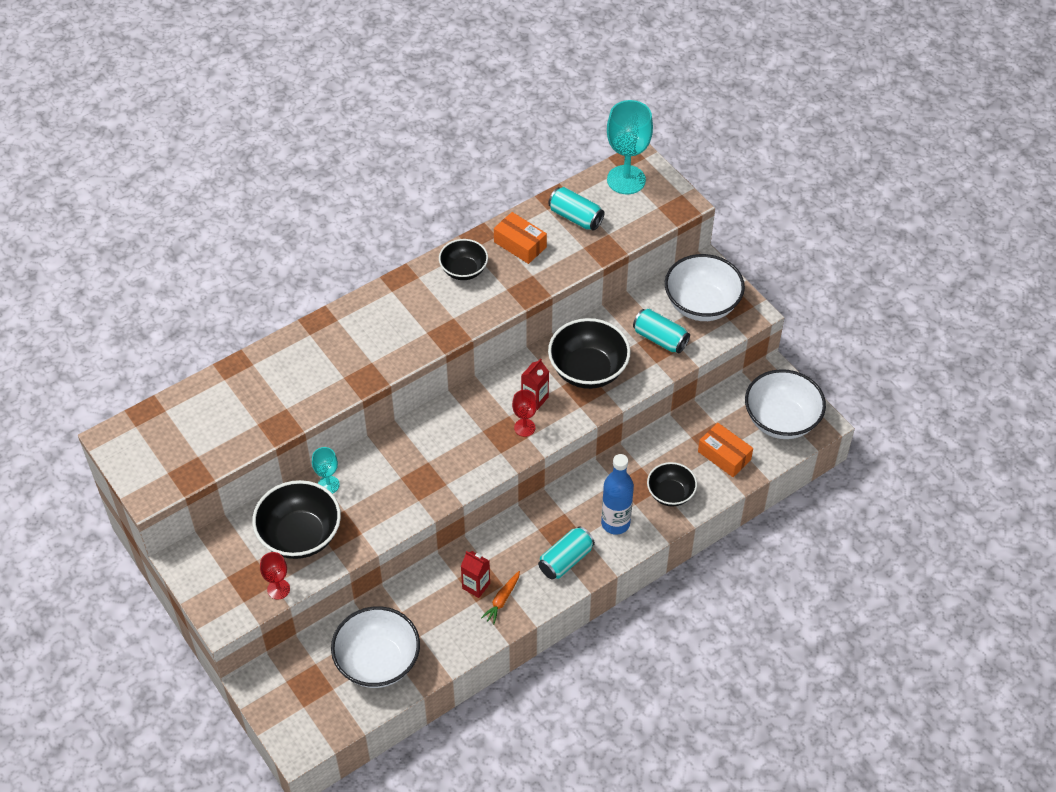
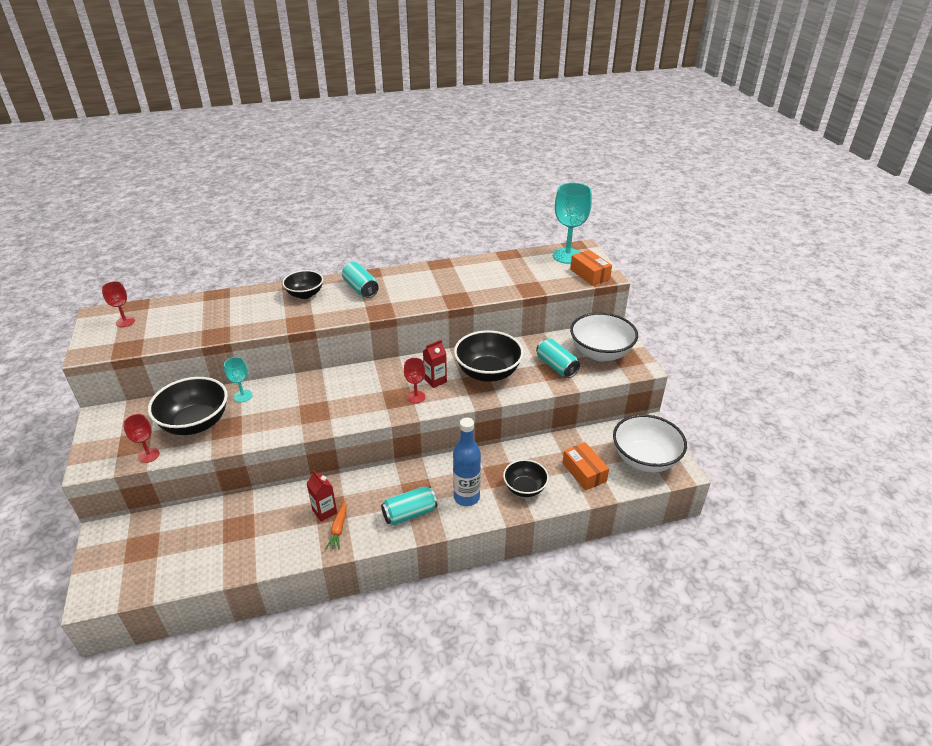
camera: 20 degrees right, 15 degrees down
(155, 439) = (125, 322): none -> red goblet
(378, 662) = (207, 546): white bowl -> none
(464, 270) = (417, 279): black bowl -> black bowl (305, 294)
(502, 600) = (338, 529): orange carrot -> orange carrot turned 45 degrees counterclockwise
(520, 244) = (467, 273): orange box -> orange box (589, 274)
(575, 217) = (518, 267): turquoise can -> turquoise can (360, 289)

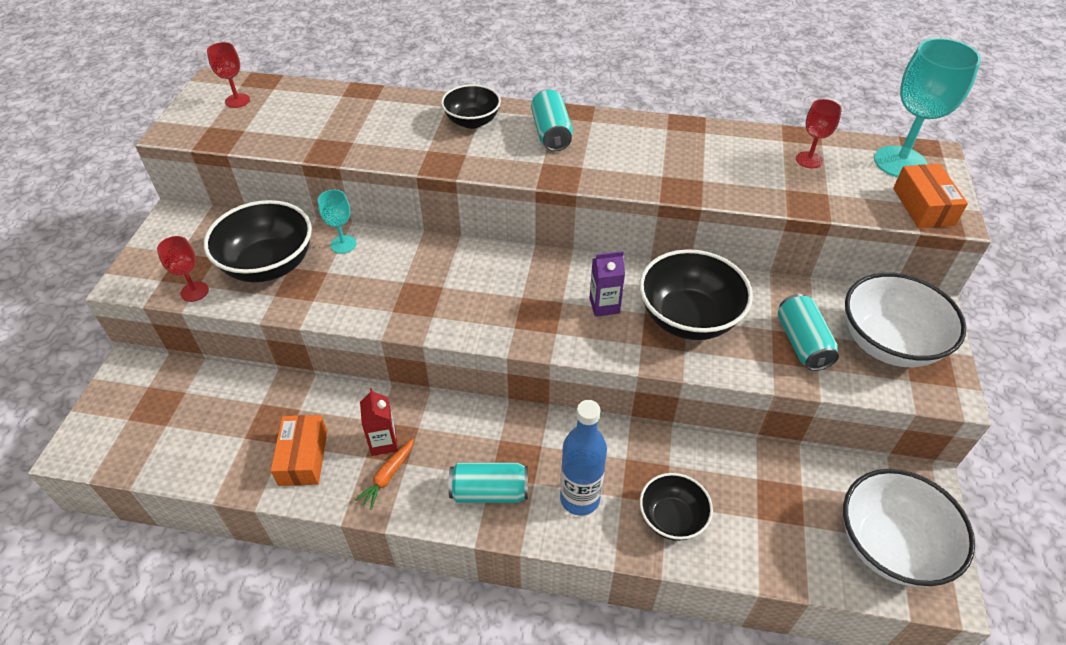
camera: 25 degrees right, 10 degrees up
(416, 397) = (563, 323): red goblet -> red goblet (809, 160)
(435, 380) = (604, 305): red carton -> purple carton
(584, 472) = (777, 528): orange box -> orange box (303, 457)

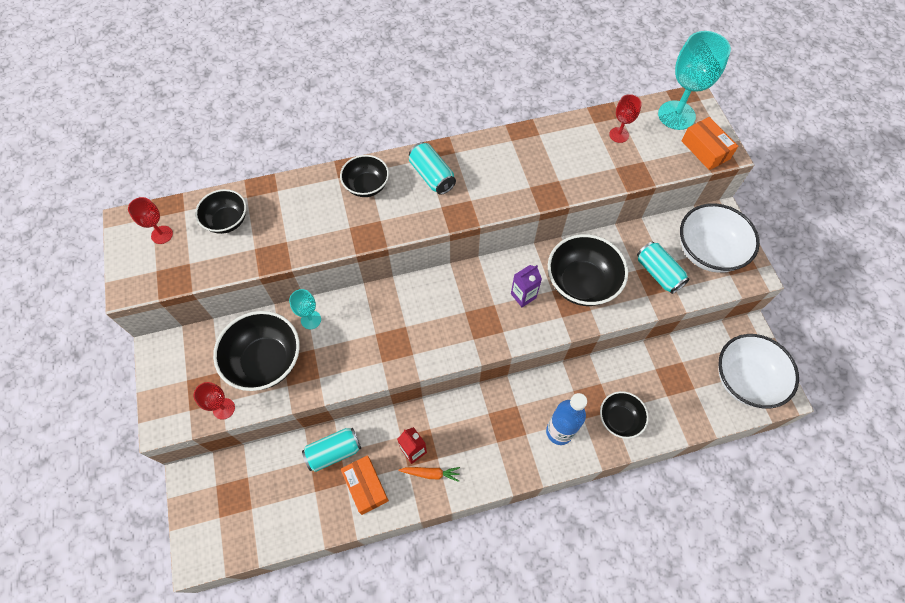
camera: 25 degrees left, 15 degrees up
(307, 108) = (227, 221): none -> black bowl
(388, 476) = (431, 473): orange carrot -> orange carrot turned 90 degrees counterclockwise
(489, 492) = (502, 453): turquoise can -> turquoise can (334, 452)

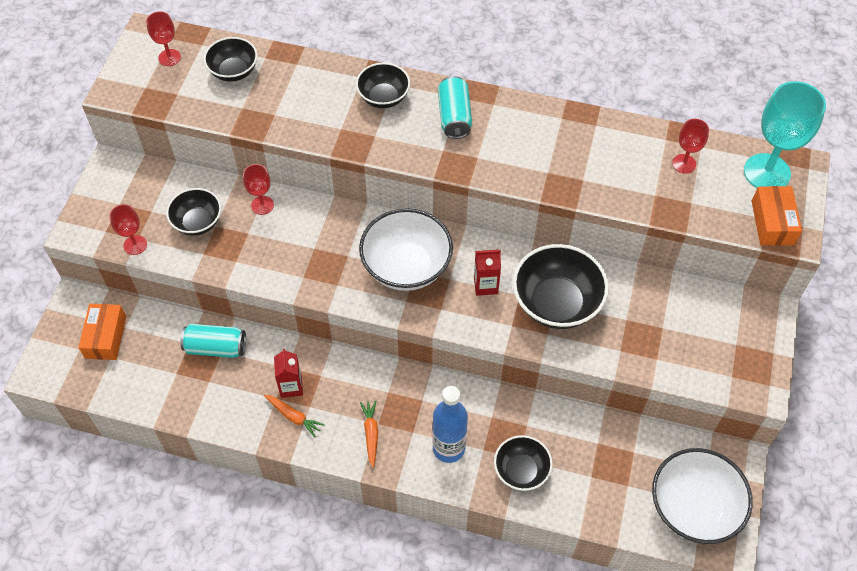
camera: 30 degrees right, 5 degrees down
(265, 361) = (197, 222): black bowl -> black bowl, size x0.61
(311, 320) = (262, 205): turquoise goblet -> red goblet
(366, 486) = (225, 394): orange box -> orange box (105, 337)
(497, 453) = (371, 434): none -> orange carrot
(523, 296) = (485, 285): purple carton -> red carton
(658, 273) = (649, 334): turquoise can -> none
(707, 252) = (723, 340): white bowl -> white bowl (406, 267)

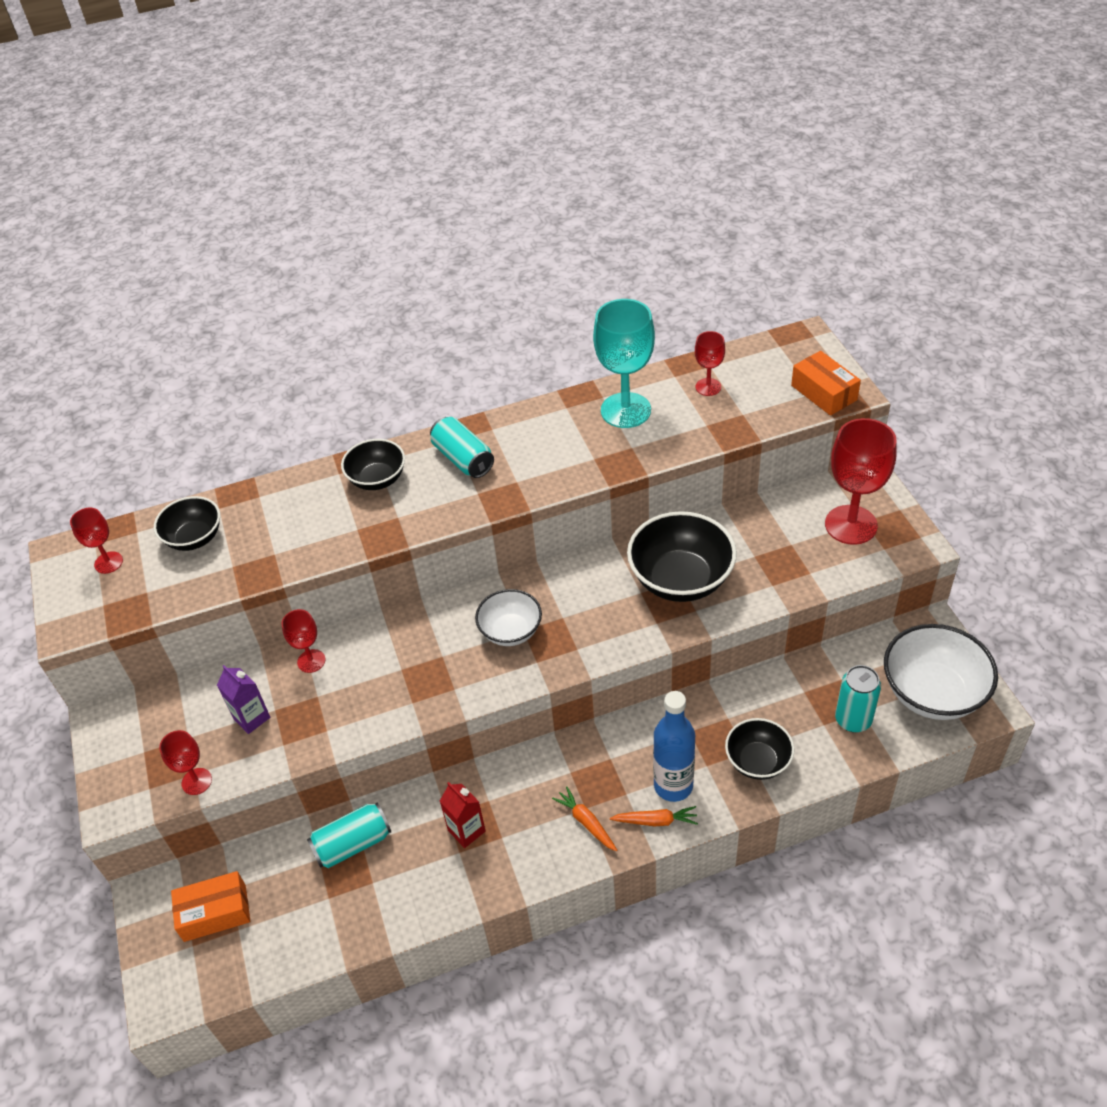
camera: 30 degrees left, 10 degrees down
(105, 337) = (215, 913): orange box -> orange box turned 75 degrees counterclockwise
(197, 222) = (251, 718): black bowl -> purple carton
(294, 417) = (493, 858): orange carrot -> orange carrot (656, 821)
(406, 267) = (511, 631): white bowl -> white bowl, size x0.61
(485, 285) = (602, 603): red carton -> none
(616, 487) = (853, 720): none -> turquoise can
(722, 341) = (851, 525): none -> red goblet
(767, 172) = (783, 357): turquoise goblet -> turquoise goblet (625, 410)

